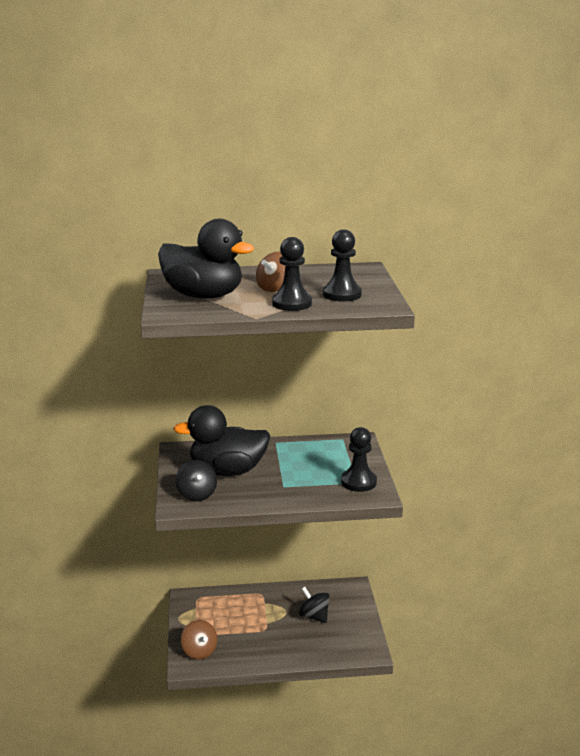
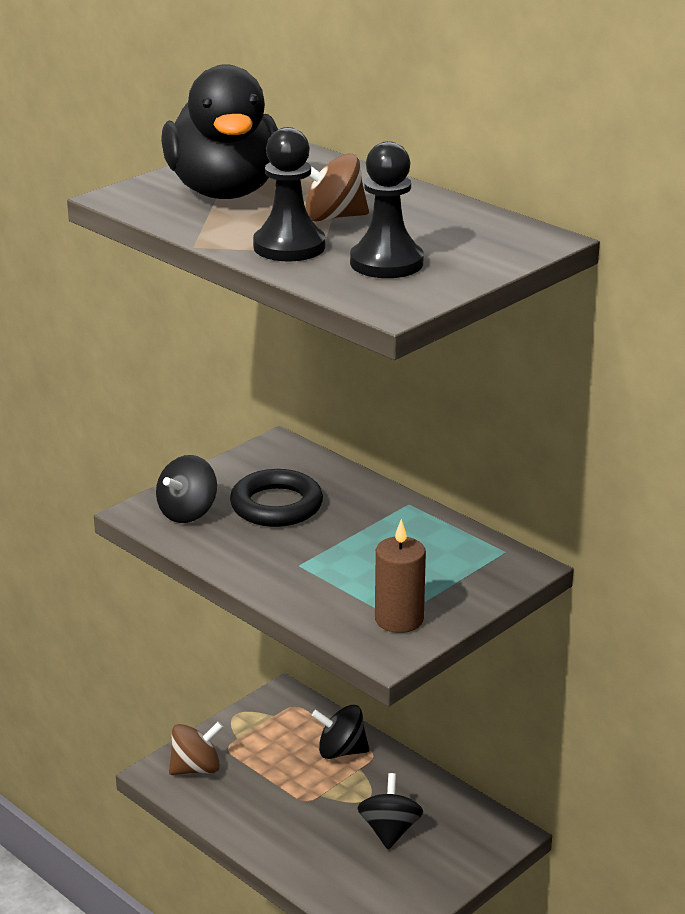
camera: 50 degrees right, 5 degrees up
(199, 651) = (196, 768): brown spinning top -> brown spinning top turned 135 degrees counterclockwise
(227, 471) = (276, 505): black duck -> black ring
(246, 601) = (341, 751): none -> black spinning top
(358, 482) = (399, 619): black pawn -> brown candle

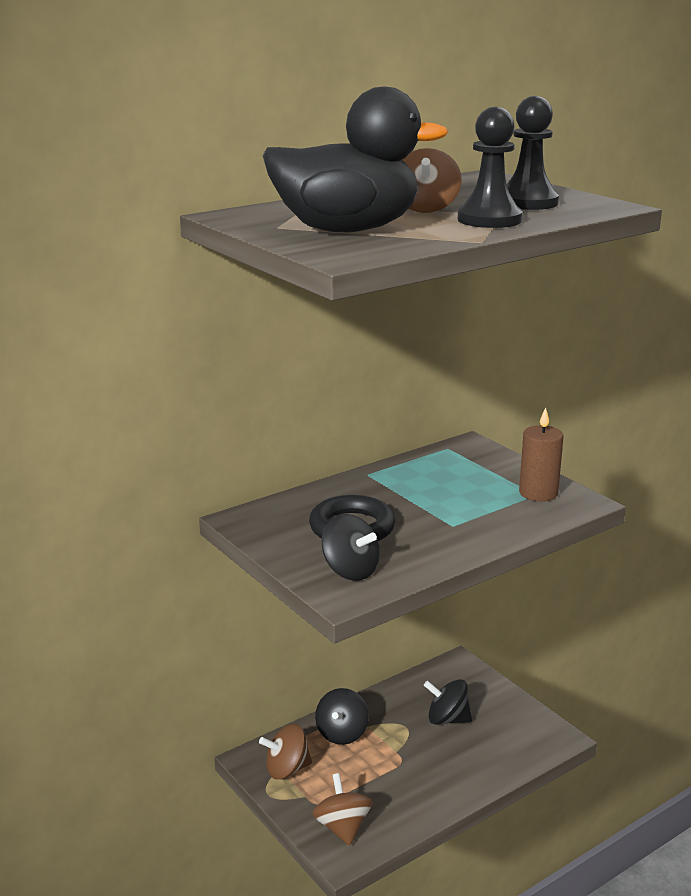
camera: 80 degrees left, 5 degrees down
(274, 720) = (287, 769): none -> brown spinning top

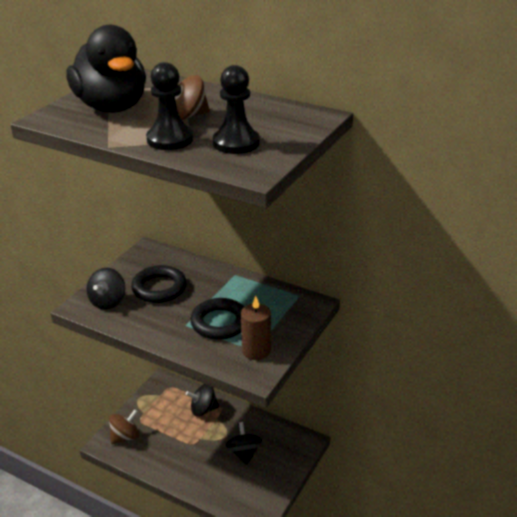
camera: 65 degrees right, 10 degrees up
(287, 769) = (161, 398): brown spinning top -> none
(466, 503) = (219, 323): none -> black ring

